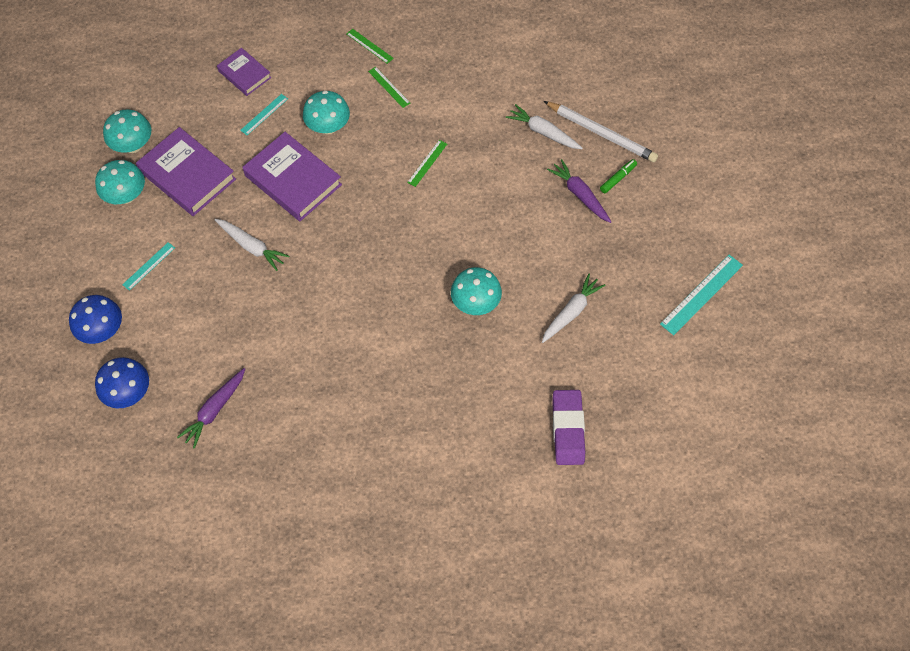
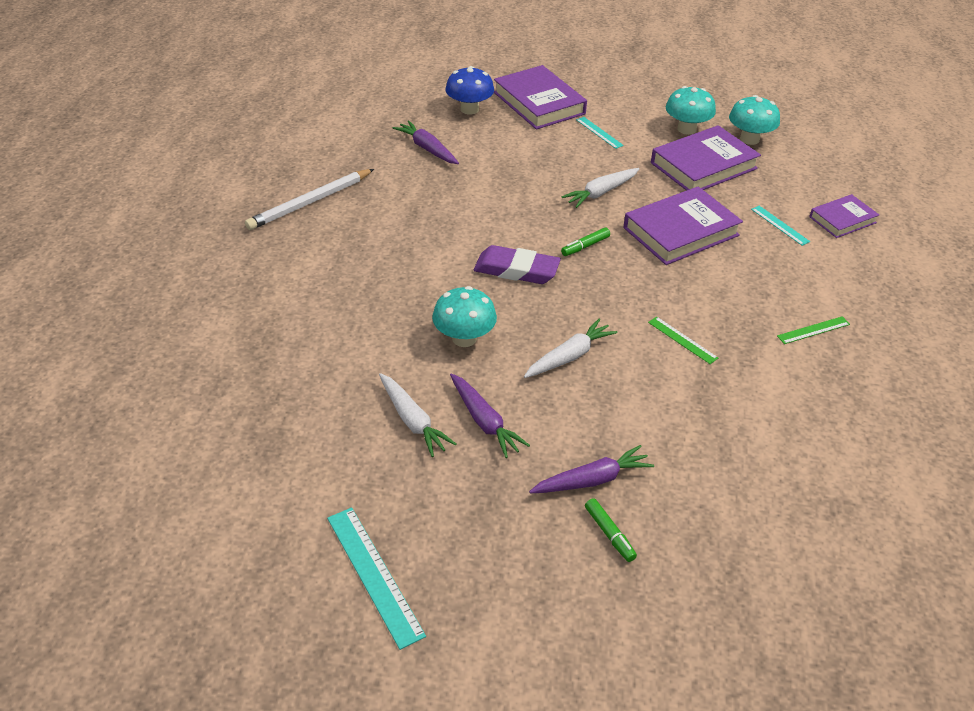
camera: 105 degrees right, 20 degrees down
(102, 330) = (539, 103): blue mushroom -> purple book
(328, 126) = (754, 269): turquoise mushroom -> none
(334, 244) = (585, 246): none -> green marker
(369, 46) = (887, 325): green ruler -> none
(543, 132) = (713, 468): white carrot -> white carrot (569, 356)
(554, 267) = (484, 421): none -> purple carrot
(567, 429) = (263, 376): purple eraser -> purple eraser (516, 270)
(601, 133) = (699, 538): white pencil -> white pencil (310, 202)

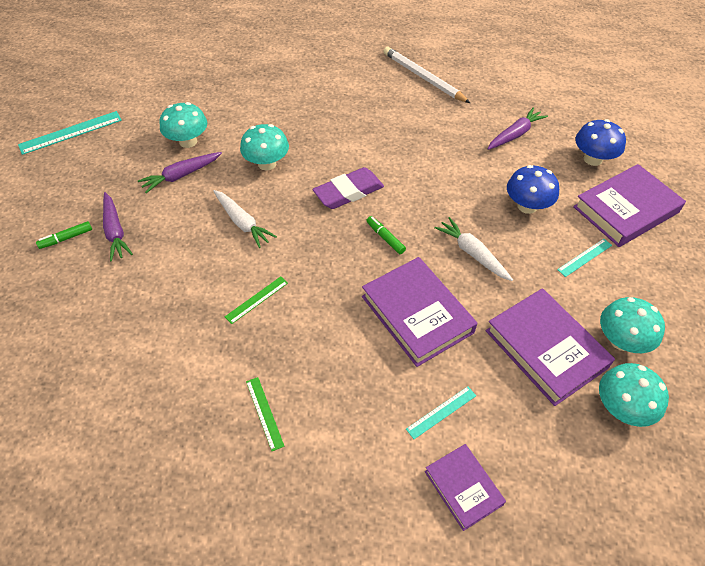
camera: 90 degrees right, 10 degrees up
(412, 420) = (188, 141): white carrot -> turquoise mushroom
(516, 270) = (348, 192): purple eraser -> purple eraser turned 45 degrees clockwise
(535, 154) = (527, 206): none -> blue mushroom

